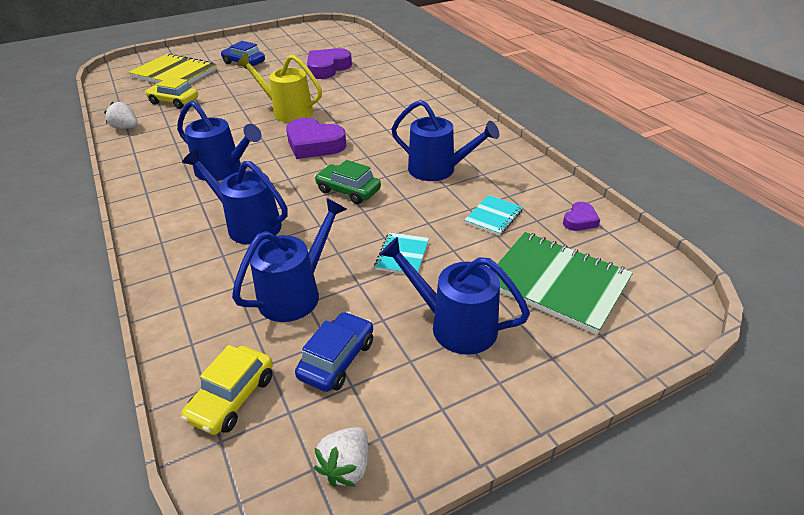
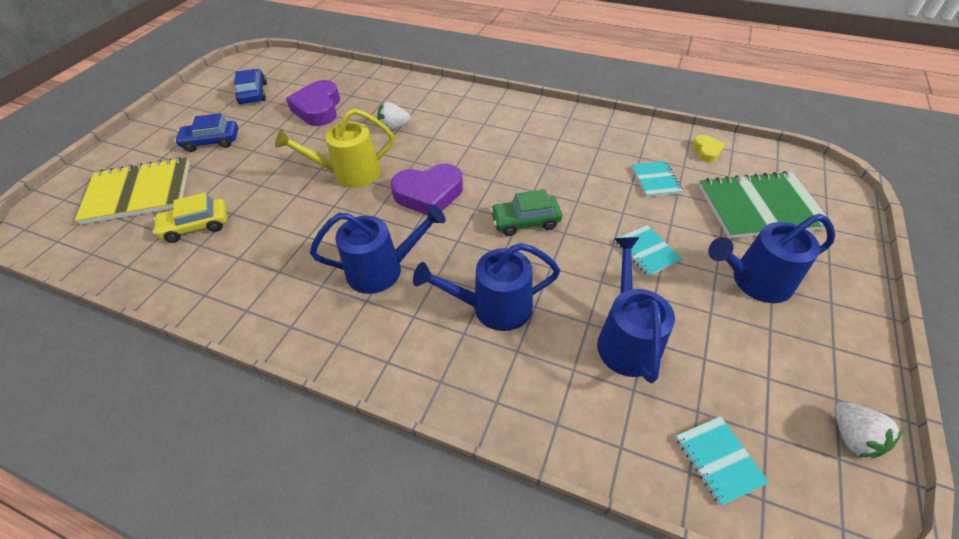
camera: 40 degrees left, 10 degrees up
(126, 128) = (184, 288): white strawberry -> white strawberry (394, 127)
(232, 397) = (718, 460): yellow car -> turquoise notebook
(337, 359) = (731, 367): blue car -> blue car (253, 93)
(438, 170) = (564, 162): blue watering can -> none
(580, 220) = (706, 151): purple heart -> yellow heart

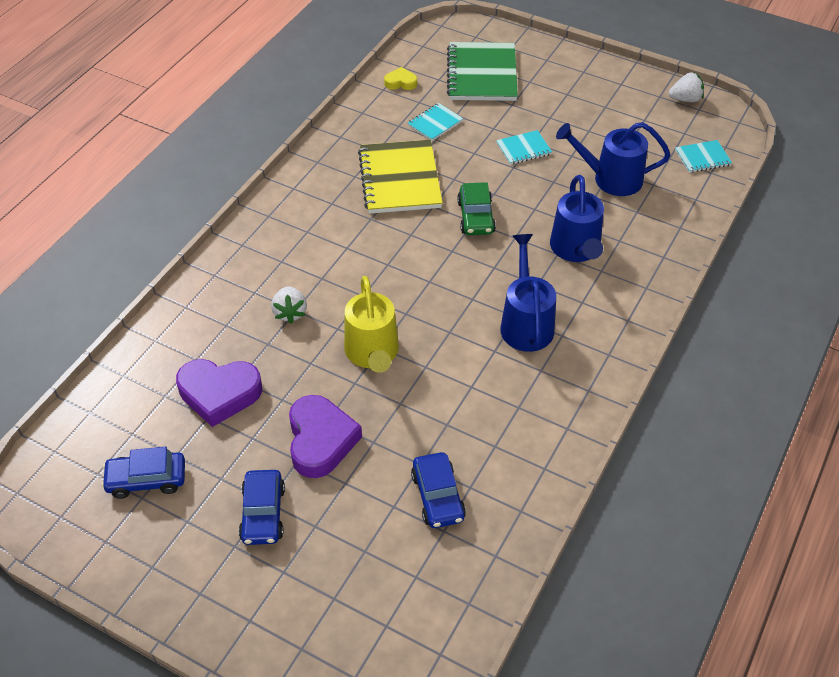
camera: 85 degrees left, 0 degrees up
(138, 193) = (360, 580): yellow notebook -> yellow notebook (399, 179)
(196, 226) = (438, 496): yellow car -> blue car
(429, 194) = (423, 285): purple heart -> purple heart (320, 440)
(655, 180) = (435, 123): turquoise notebook -> turquoise notebook turned 45 degrees counterclockwise
(754, 282) = (561, 101): blue watering can -> none

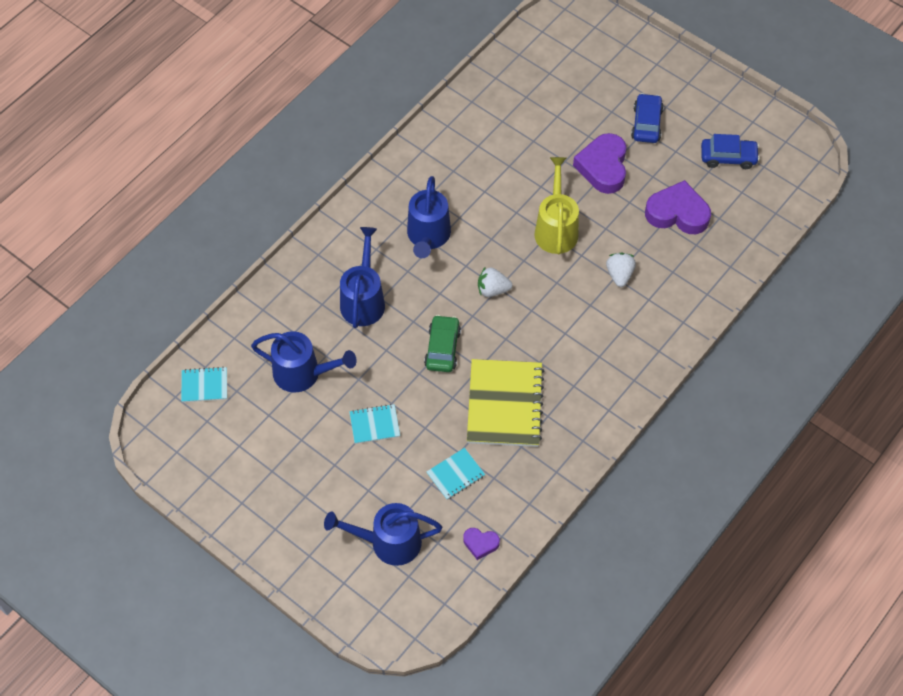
camera: 170 degrees left, 10 degrees up
(401, 82) = (480, 544): yellow heart -> purple heart
(438, 496) = (525, 117): blue car -> none
(481, 74) = (388, 542): green notebook -> blue watering can
(685, 99) = (184, 468): white strawberry -> white strawberry (492, 290)

